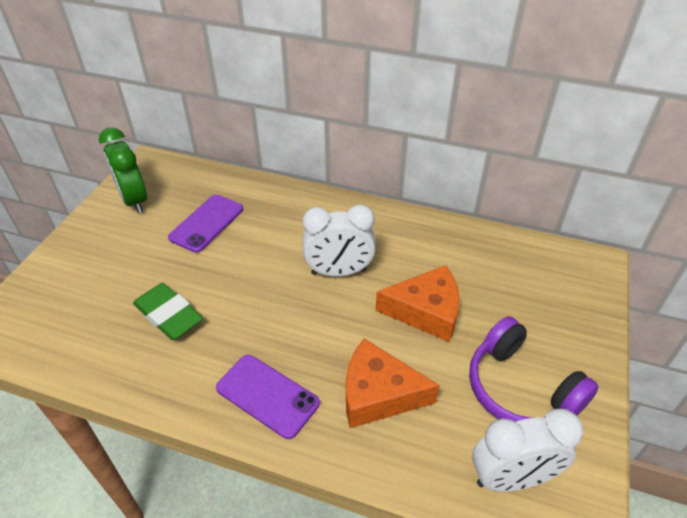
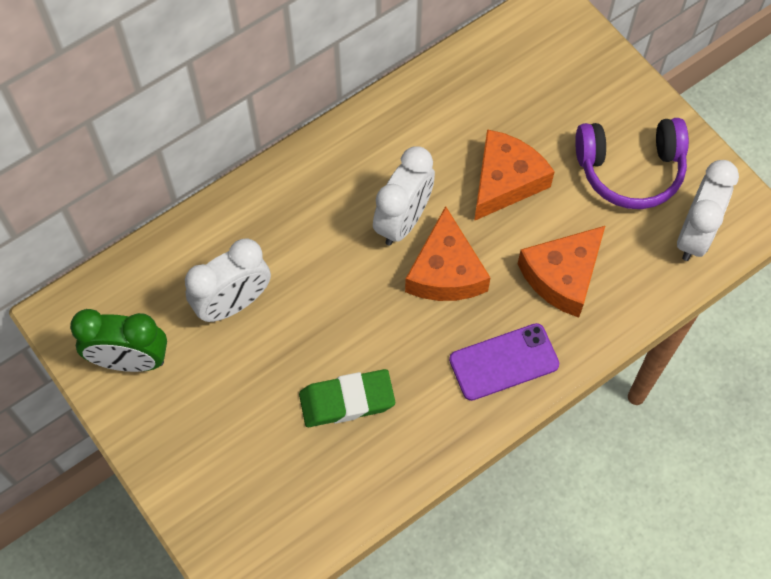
camera: 55 degrees left, 20 degrees up
(206, 223) = (233, 303): purple phone -> white clock
(318, 316) = (445, 271): none -> orange cheese

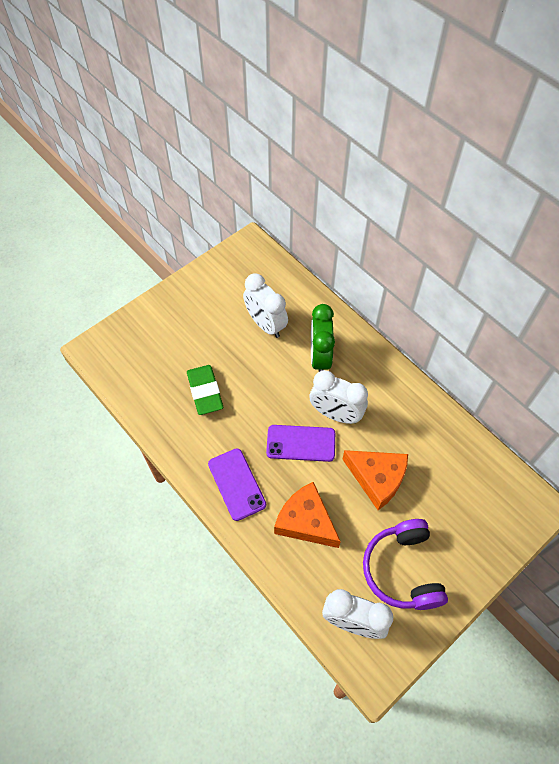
camera: 85 degrees right, 5 degrees down
(130, 360) = (225, 279): green clock -> green clock (320, 357)
(445, 271) = (301, 443): orange cheese -> purple phone

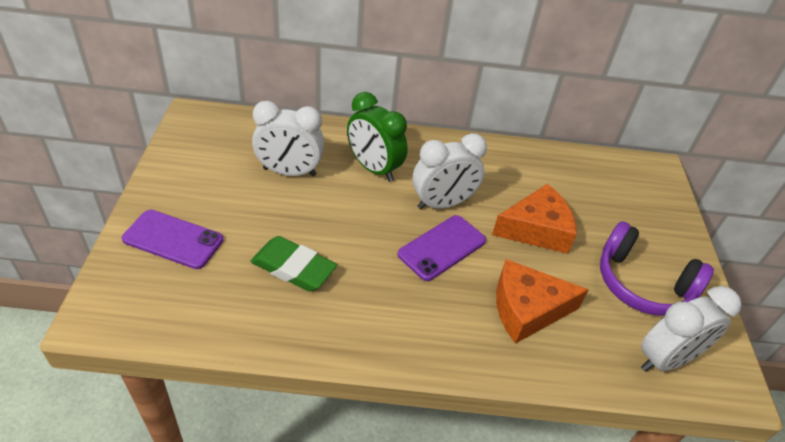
camera: 50 degrees left, 15 degrees down
(236, 484) = (427, 328): purple phone -> purple phone (173, 239)

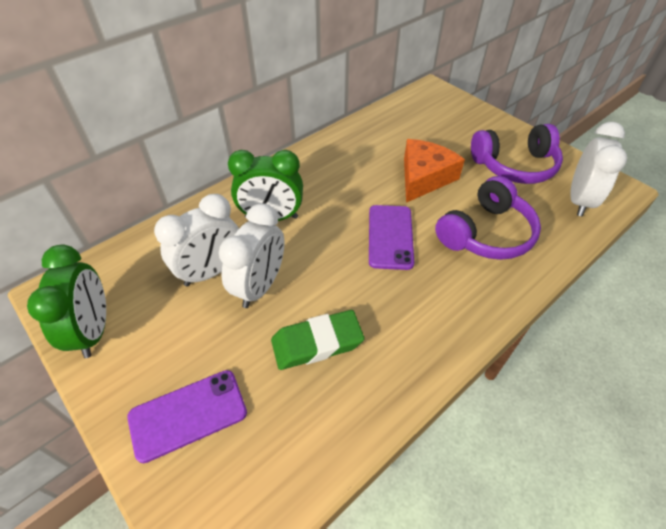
camera: 40 degrees left, 5 degrees up
(186, 153) = (94, 330): none -> green clock
(442, 204) = (350, 206): white clock -> white clock (260, 286)
(527, 309) = (486, 233): orange cheese -> purple headphones

